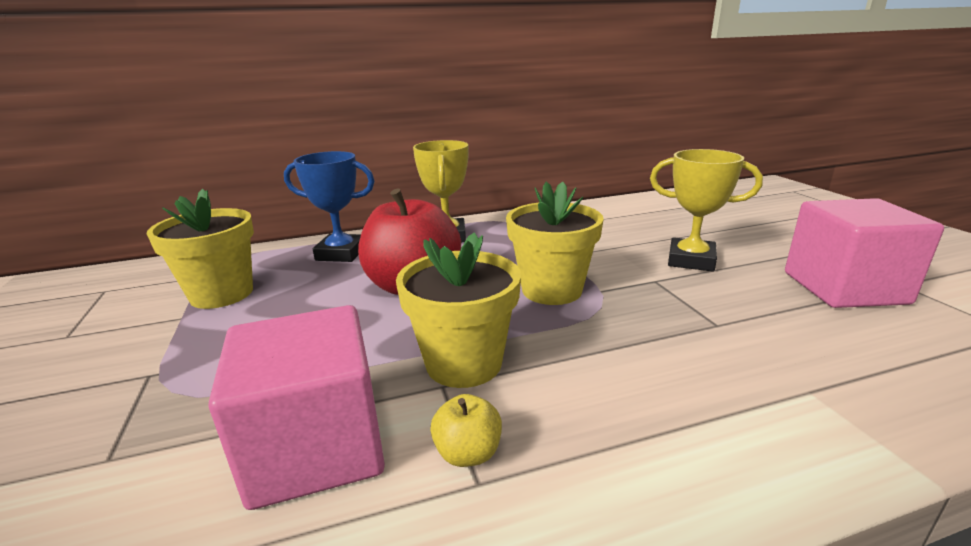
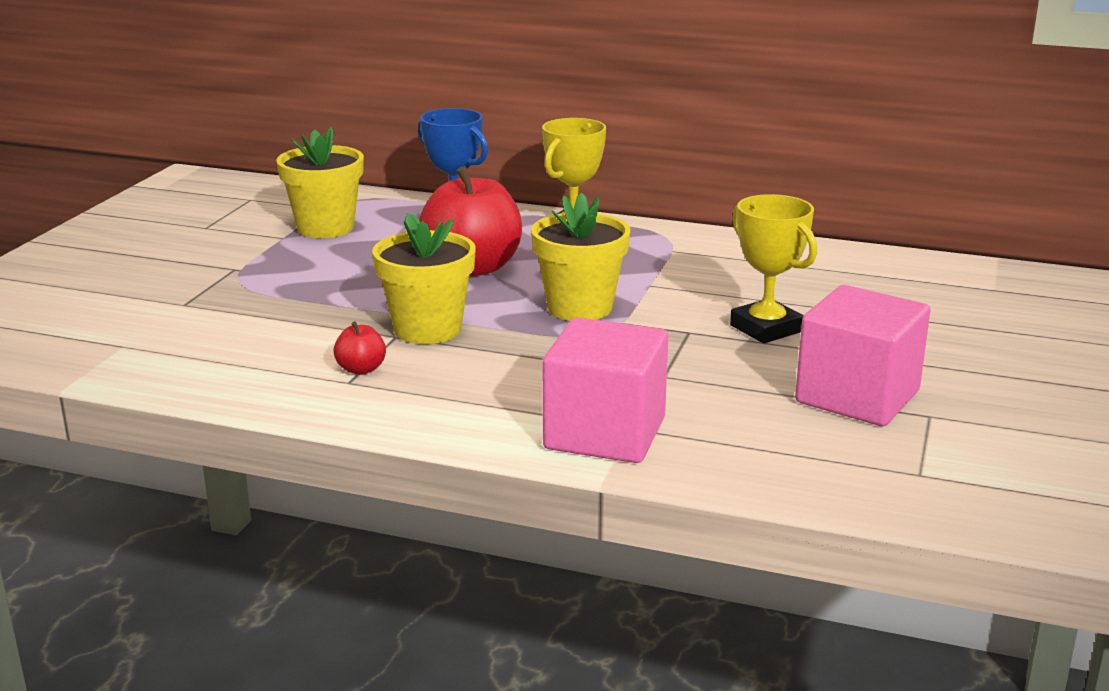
camera: 35 degrees right, 0 degrees up
(316, 447) = (286, 337): pink cube -> pink cube (605, 433)
(468, 453) = (361, 369): yellow apple -> red apple

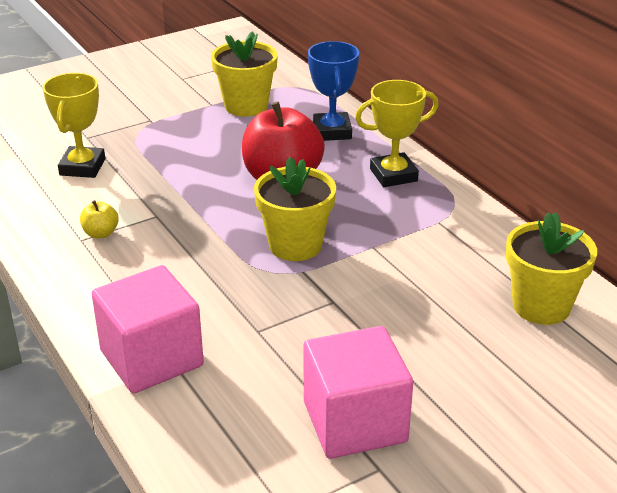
camera: 40 degrees right, 10 degrees up
(361, 369) = (101, 233): red apple -> yellow apple
(427, 329) = (180, 219): yellow flower pot -> yellow flower pot (541, 306)
(766, 328) = (390, 326): yellow trophy -> yellow trophy (82, 167)

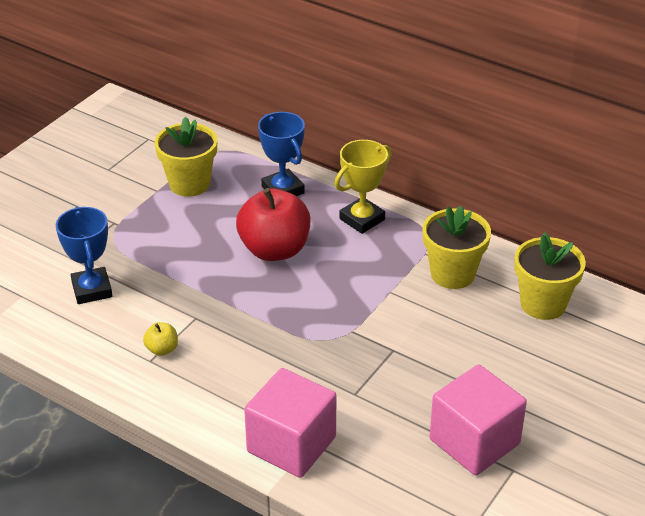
camera: 25 degrees left, 5 degrees up
(82, 167) = (92, 290): yellow trophy -> blue trophy
(295, 245) = (330, 309): yellow flower pot -> yellow flower pot (452, 274)

